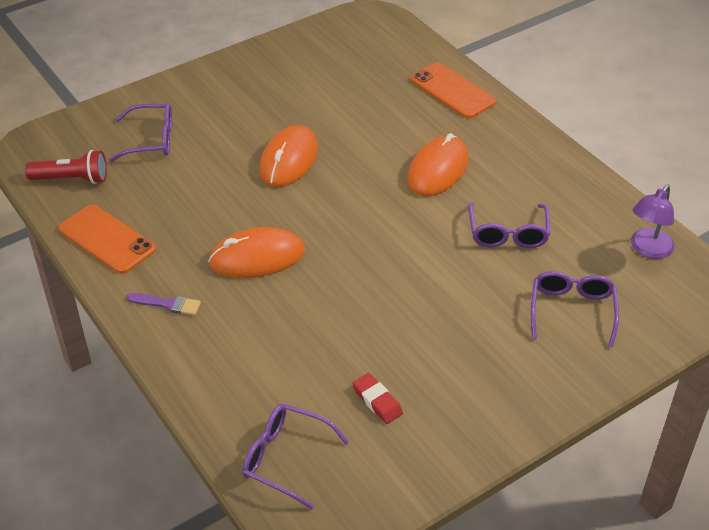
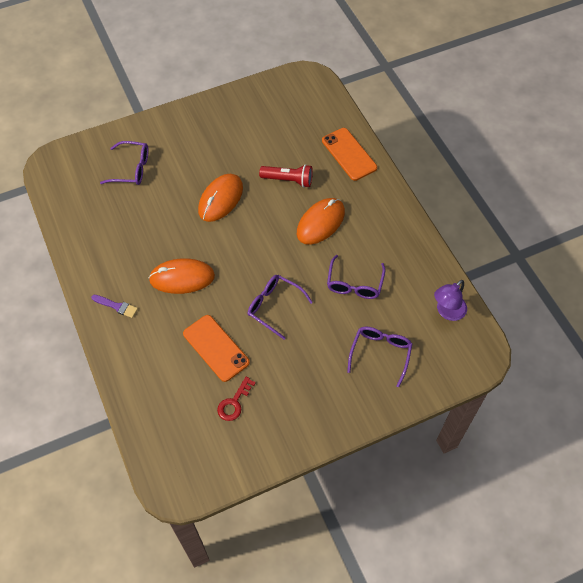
camera: 10 degrees right, 15 degrees up
(72, 179) = (73, 194): red flashlight -> red flashlight (288, 180)
(107, 239) = (87, 248): orange phone -> orange phone (216, 348)
(285, 458) = (167, 435): purple glasses -> purple glasses (274, 306)
(377, 401) = (234, 403): red eraser -> red key

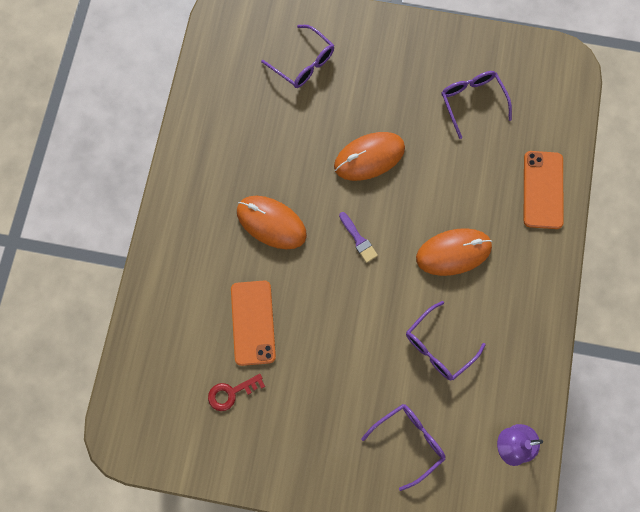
camera: 35 degrees right, 15 degrees up
(117, 306) = (190, 213): purple brush -> purple brush (358, 239)
(274, 306) = (339, 316): purple glasses -> purple glasses (472, 101)
(288, 180) = (455, 179): red flashlight -> none

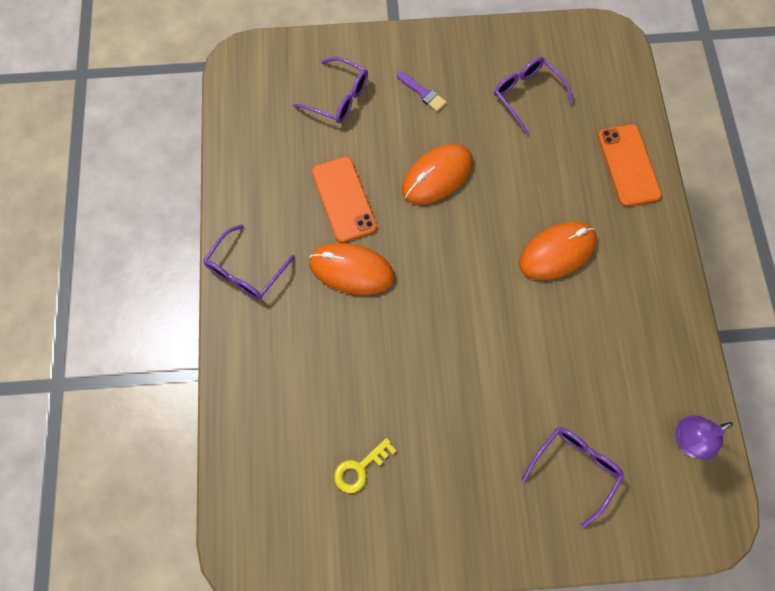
camera: 15 degrees left, 5 degrees down
(231, 393) = (360, 468): red key -> yellow key
(253, 322) = (362, 383): orange phone -> orange phone (344, 199)
(358, 239) = (451, 264): purple brush -> purple brush (423, 93)
(438, 347) = (573, 356): purple glasses -> purple glasses (245, 271)

